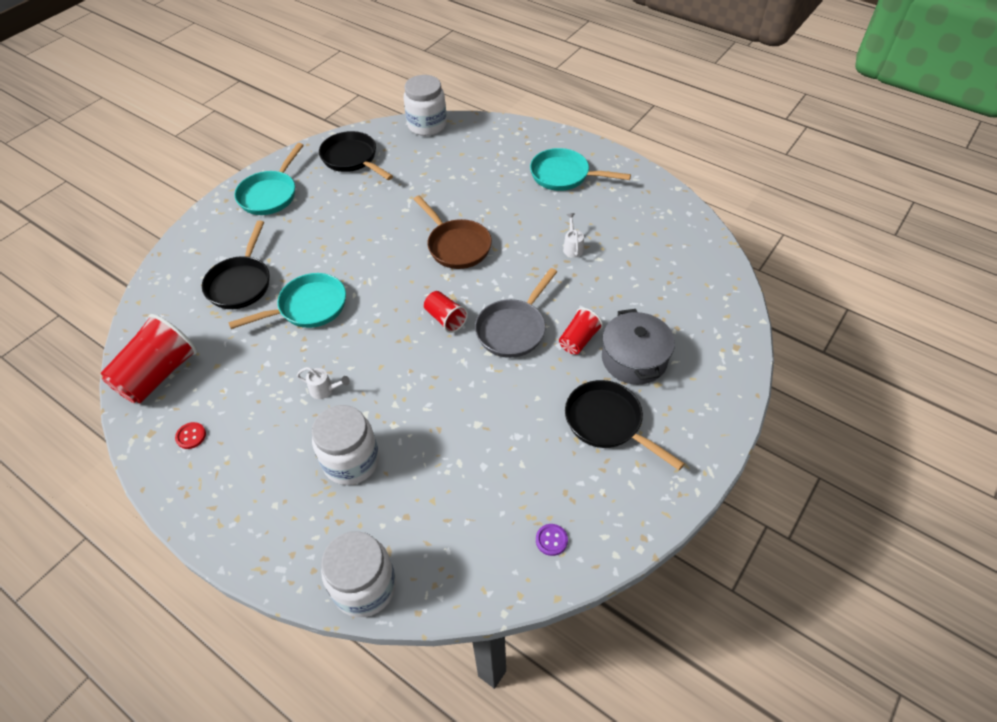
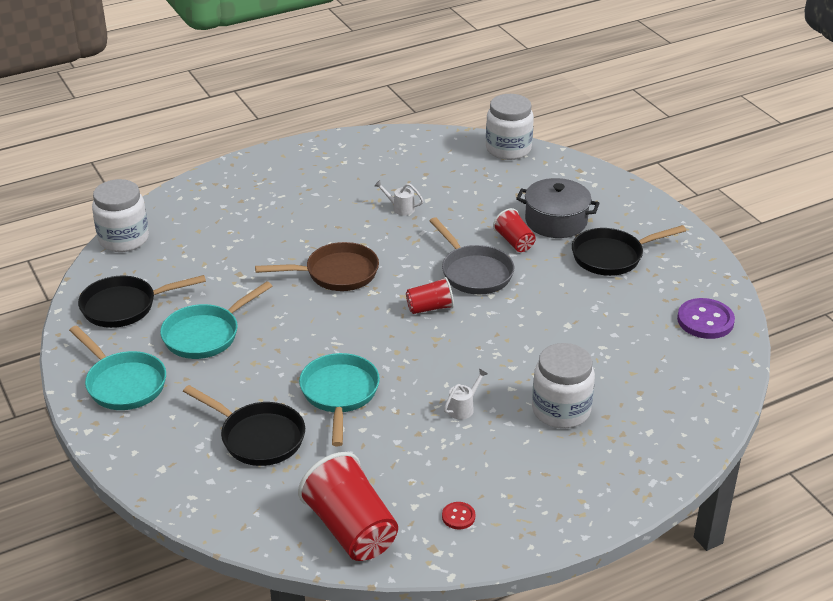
camera: 65 degrees left, 15 degrees down
(365, 587) = (696, 433): white jar -> white jar (508, 149)
(551, 540) = (705, 320): purple button -> purple button, size x1.98
(564, 175) = (298, 181): turquoise pan -> turquoise pan (205, 335)

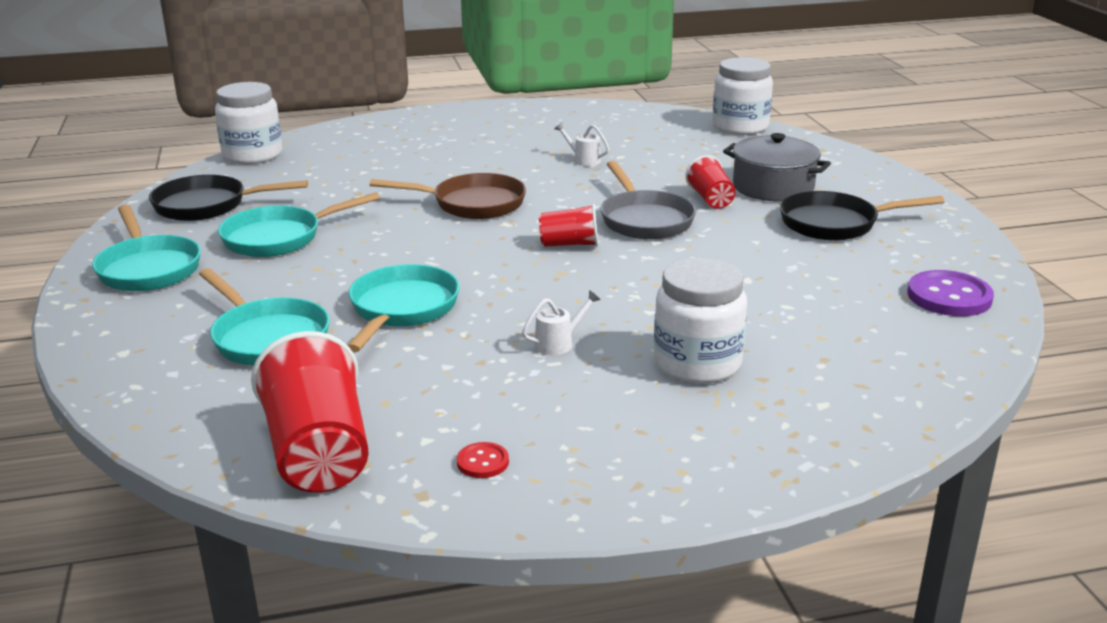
camera: 15 degrees right, 10 degrees down
(258, 437) = (267, 338): black pan -> turquoise pan

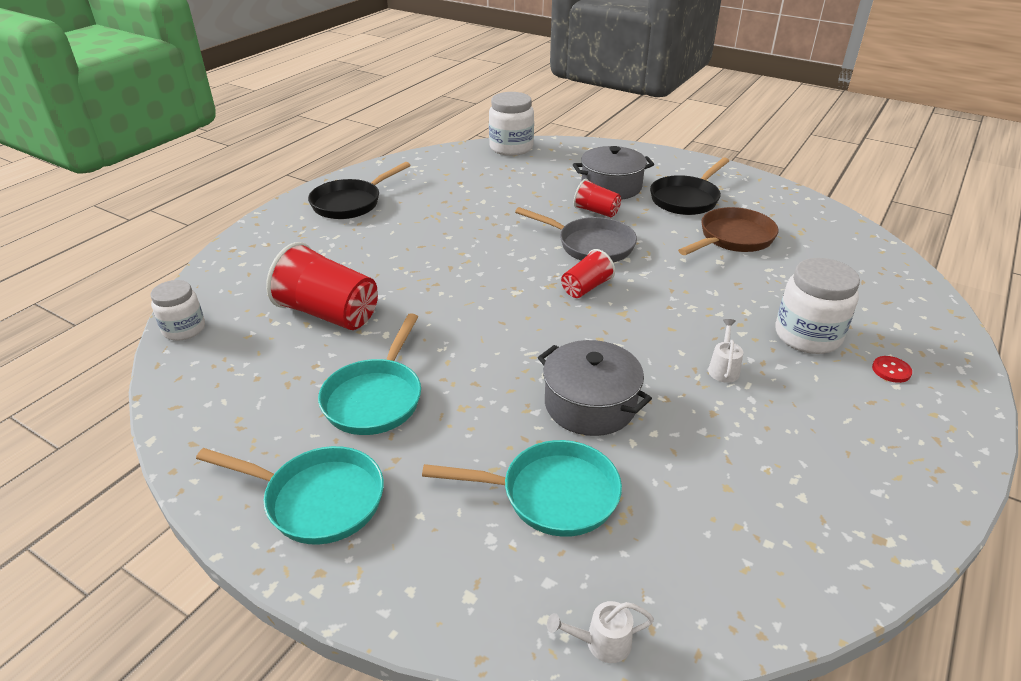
camera: 45 degrees left, 10 degrees up
(207, 206) = (243, 403): black pan -> black pan (350, 203)
(253, 155) = (184, 329): white jar -> white jar, size x0.65
(318, 453) = (774, 561): red cup -> red cup (329, 313)
(402, 309) = (590, 404): turquoise pan -> grey pot
(472, 204) = (462, 287): brown pan -> brown pan (733, 238)
(483, 462) = (857, 487): red button -> red button (891, 370)
(583, 160) = (466, 214): white watering can -> white watering can (601, 642)
(949, 297) = (815, 223): purple button -> none

